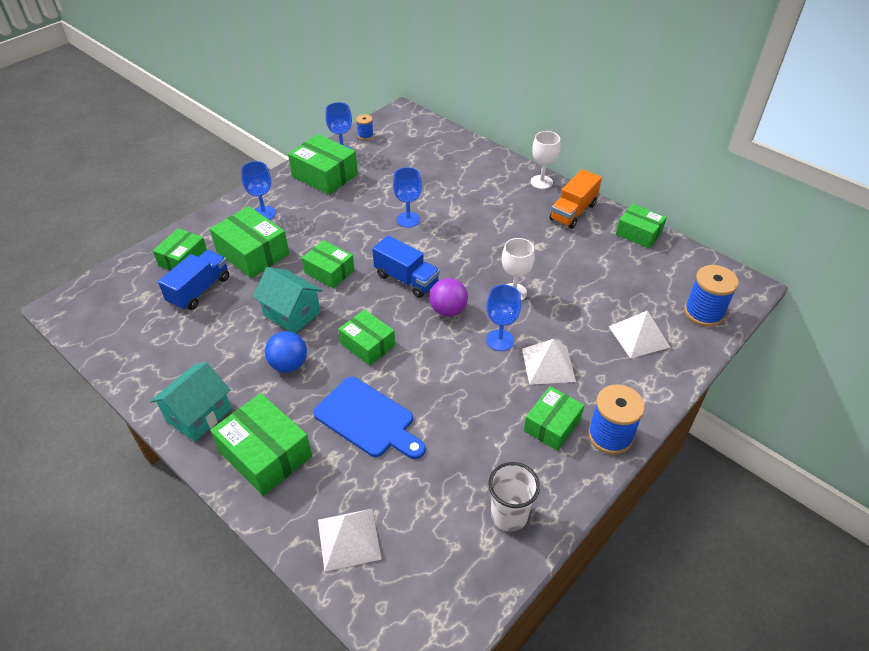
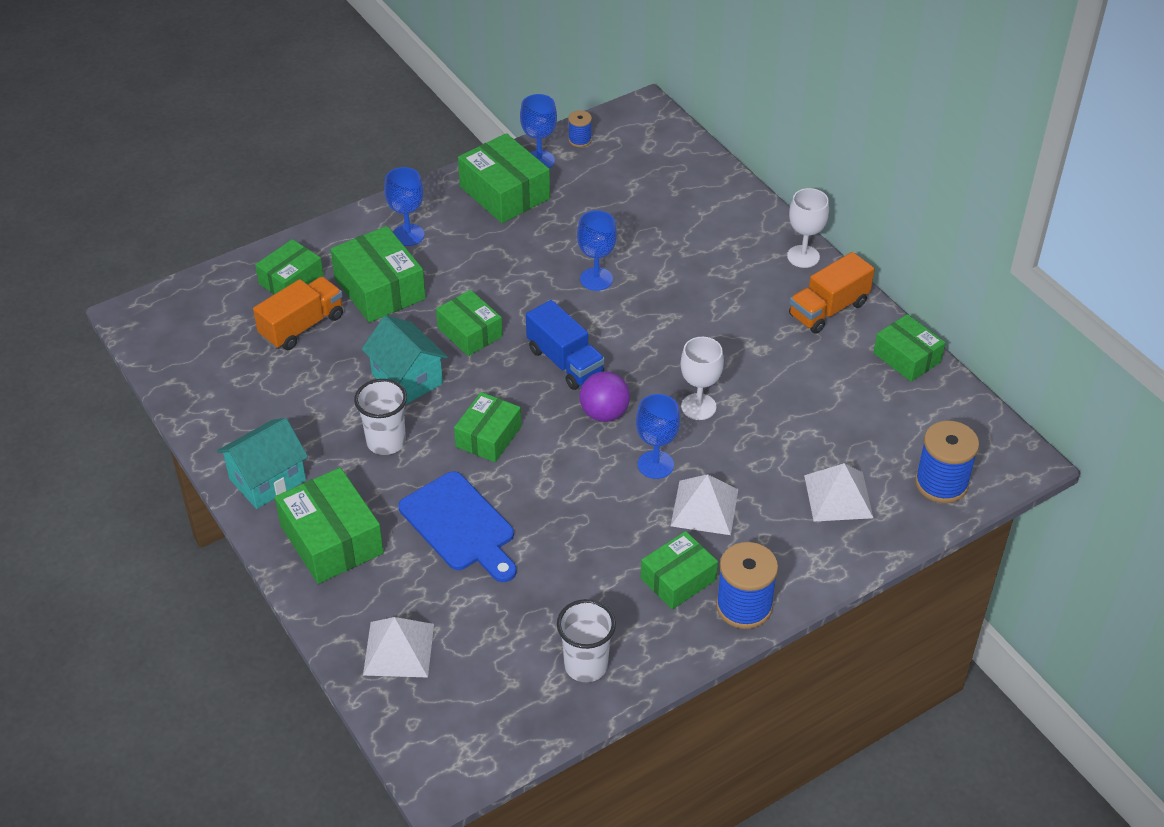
camera: 15 degrees right, 0 degrees up
(199, 290) = (302, 326): blue truck -> orange truck
(289, 364) = (386, 442): blue ball -> white cup
(367, 344) = (488, 436): green box -> green box turned 60 degrees clockwise

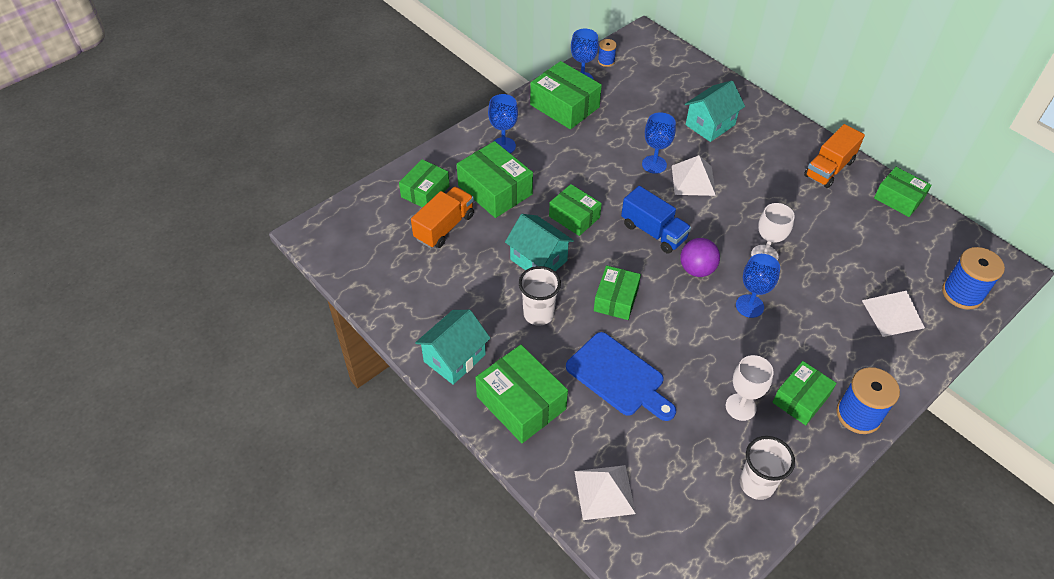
camera: 10 degrees left, 5 degrees up
(689, 237) = (710, 125): none -> turquoise house
(704, 507) = (798, 336): white pyramid -> white pyramid (693, 180)
(803, 256) = (796, 131): white goblet -> white goblet (740, 407)

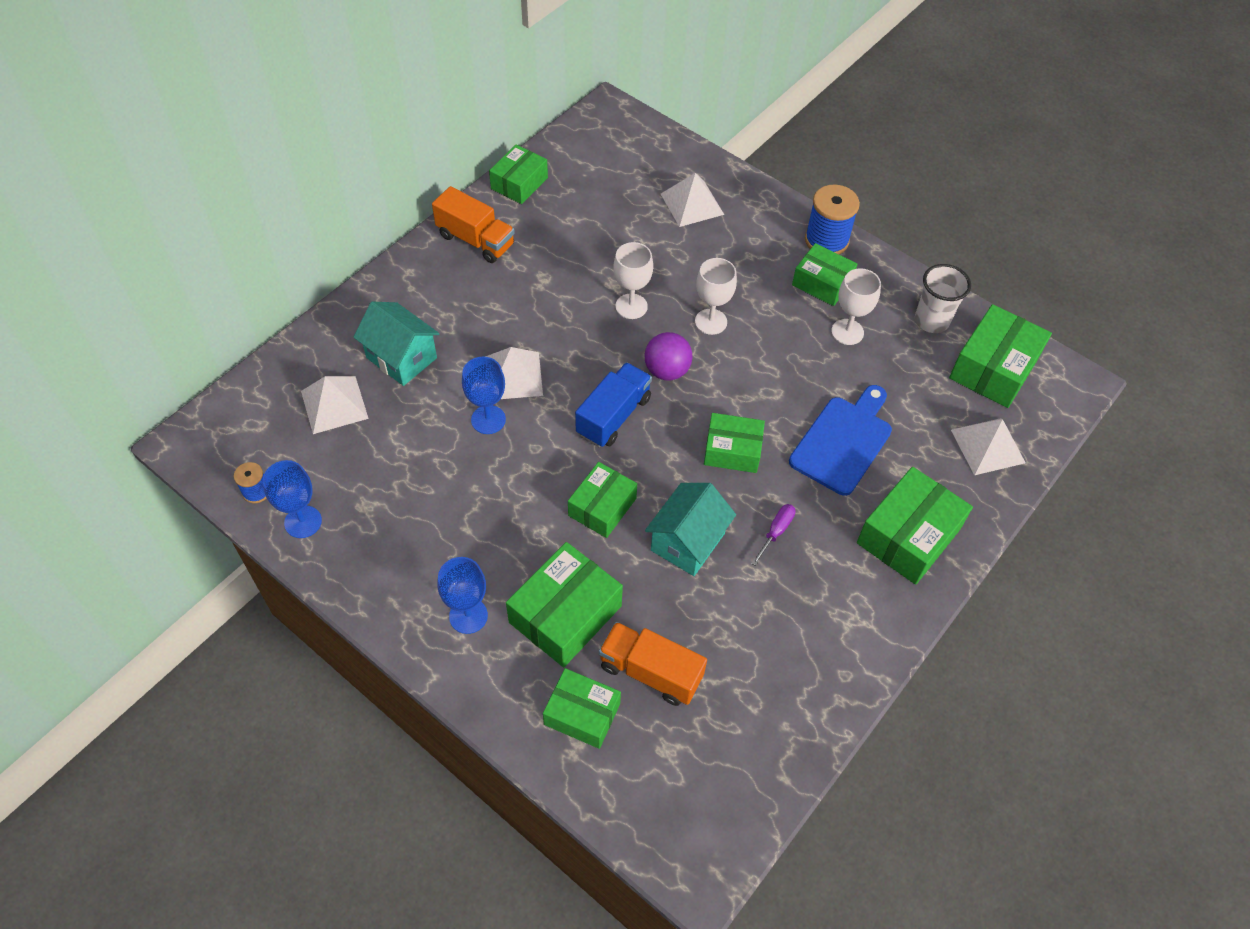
camera: 100 degrees left, 5 degrees up
(454, 358) = (868, 619): turquoise house -> none
(538, 314) = (776, 532): white cup -> purple screwdriver
(564, 106) = (369, 540): green box -> green box (993, 368)
(671, 93) = (334, 404): none -> white pyramid
(749, 306) = (711, 321): blue goblet -> white goblet
(962, 293) = (651, 149): blue spool -> none

